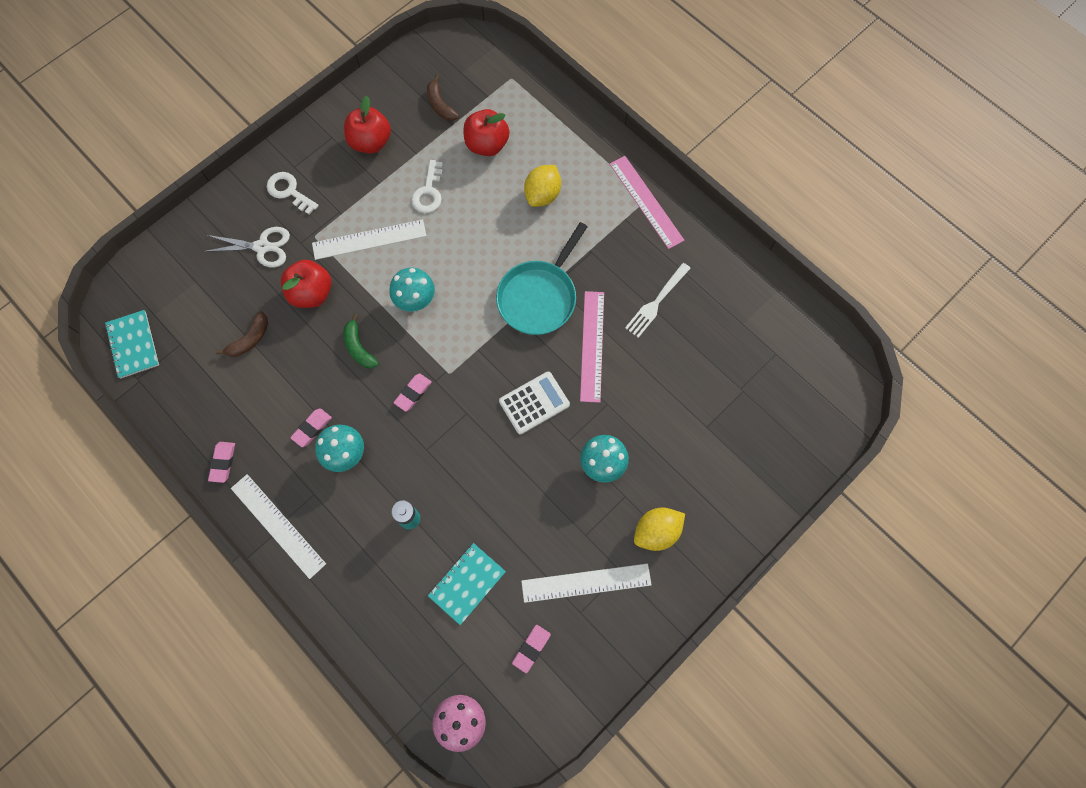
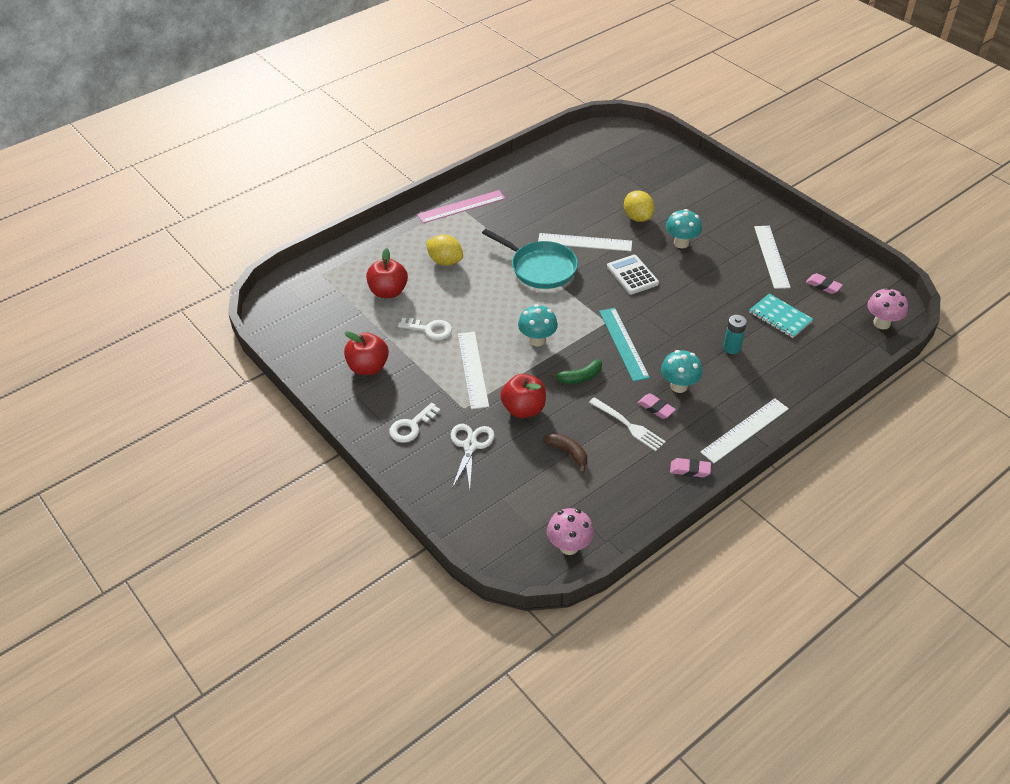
camera: 85 degrees left, 25 degrees down
(133, 345) = (569, 546): turquoise notebook -> pink mushroom
(413, 393) = (623, 344): pink eraser -> turquoise ruler
(440, 105) = (338, 320): brown banana -> none
(592, 346) = (585, 242): pink ruler -> white ruler
(656, 302) = (550, 208): white fork -> white fork (628, 425)
(656, 531) = (730, 221): yellow lemon -> yellow lemon (637, 217)

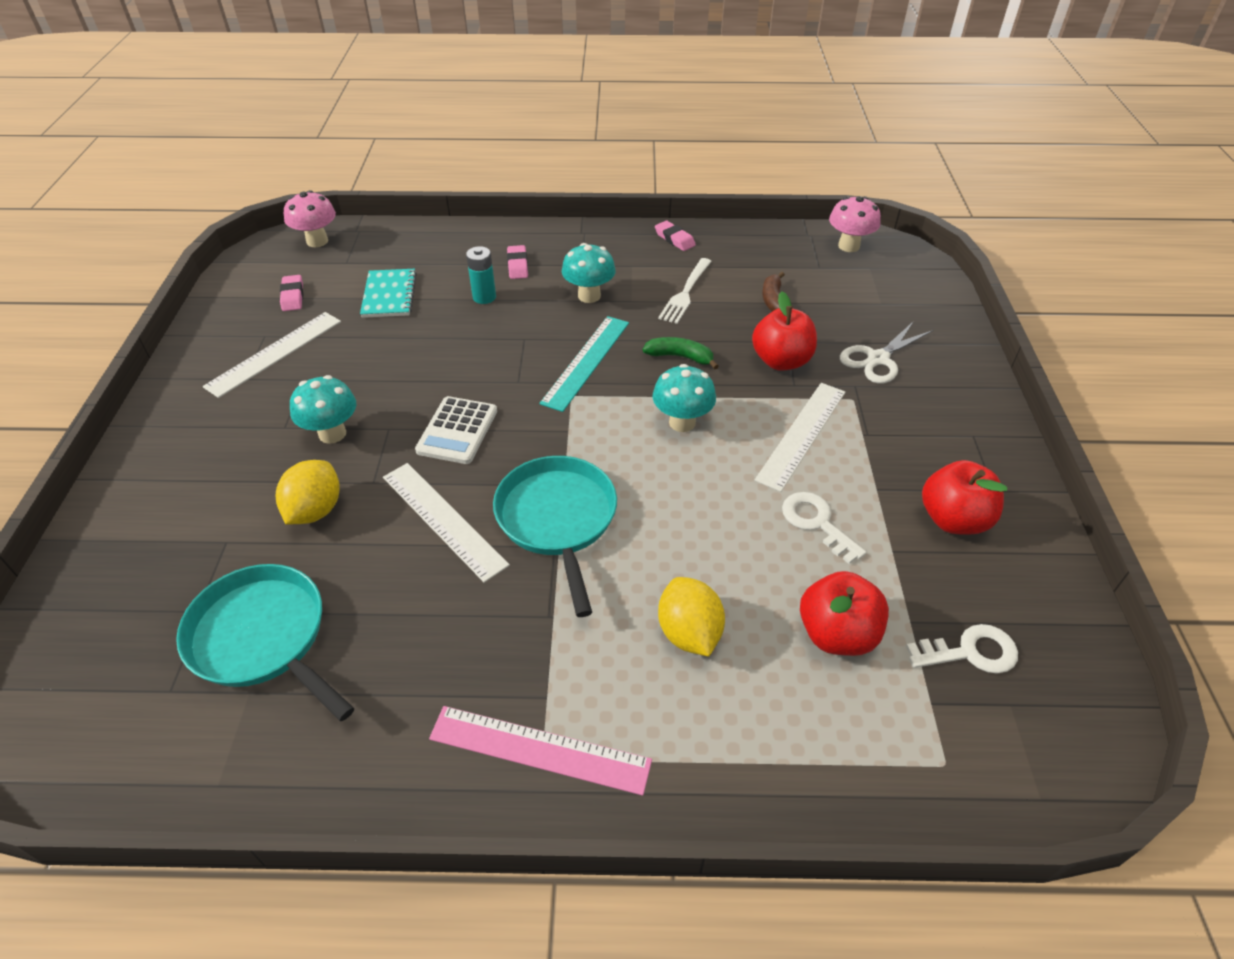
camera: 140 degrees left, 0 degrees up
(411, 426) = (937, 413): white key -> white key (970, 652)
(589, 180) = (263, 638): none -> turquoise pan
(628, 425) = (685, 293): white fork -> white fork turned 150 degrees counterclockwise
(656, 408) = (639, 291): pink eraser -> pink eraser (517, 265)
(745, 430) = (584, 238): white ruler -> none

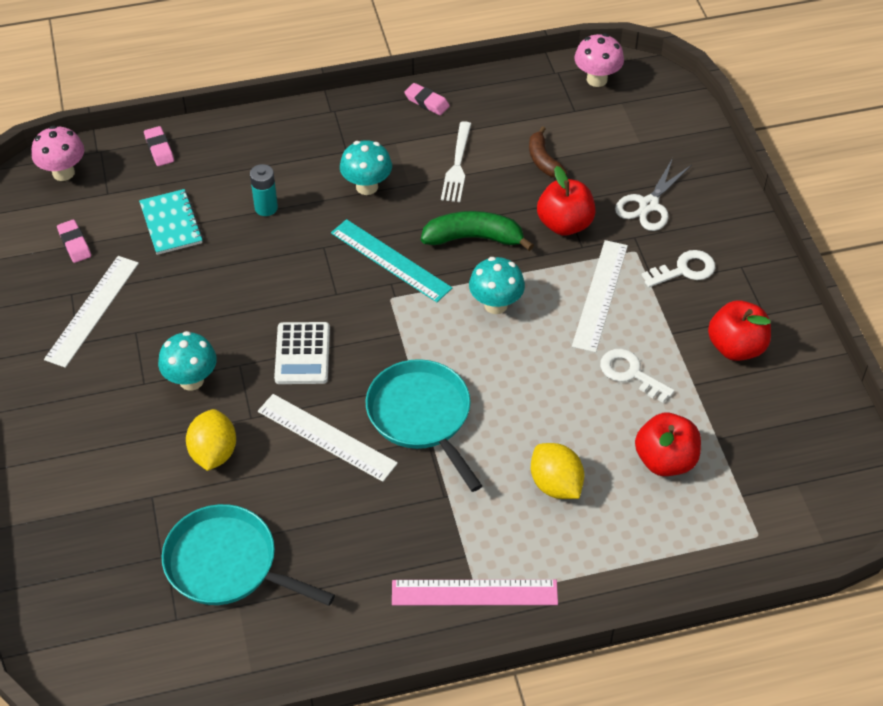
camera: 15 degrees left, 5 degrees up
(517, 265) = (283, 164): pink eraser -> pink eraser (159, 149)
(586, 362) = (390, 260): turquoise ruler -> turquoise ruler turned 60 degrees counterclockwise
(680, 357) = (474, 238): green banana -> green banana, size x1.54
(970, 652) = (764, 452): white key -> white key (684, 270)

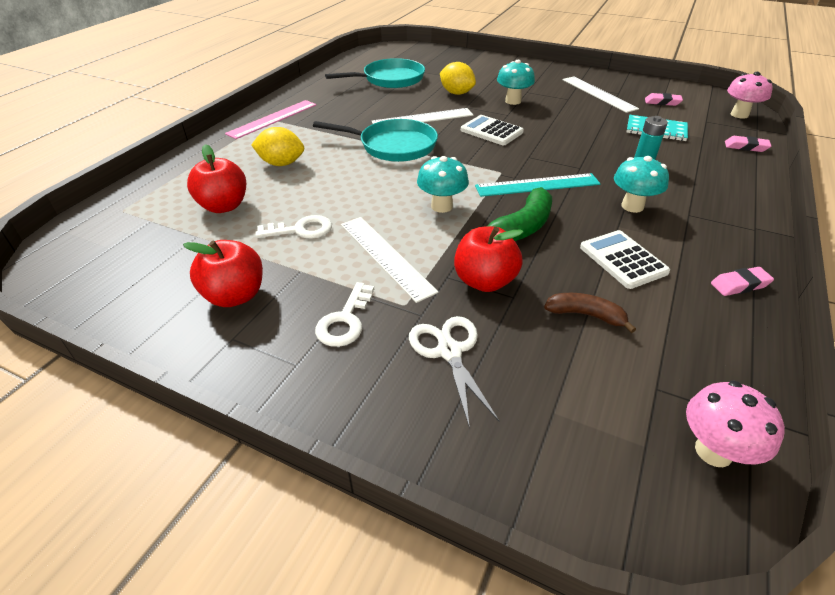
camera: 130 degrees right, 10 degrees down
(457, 165) = (623, 260): white fork -> white calculator

